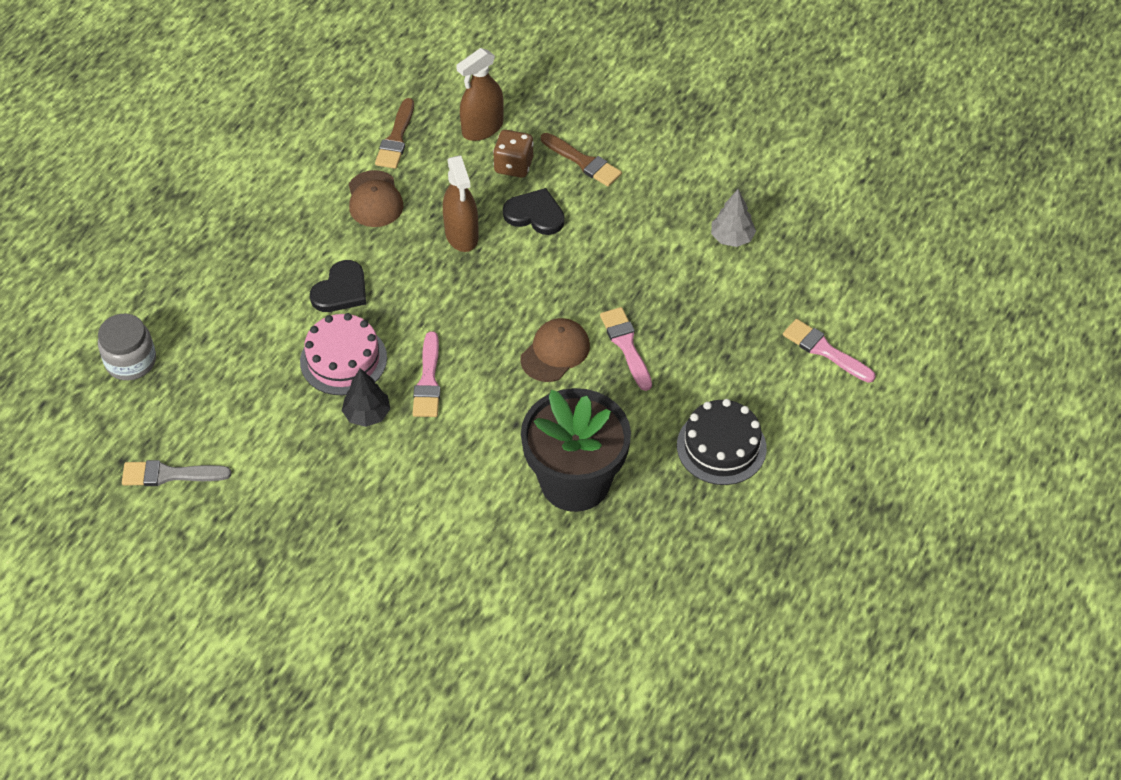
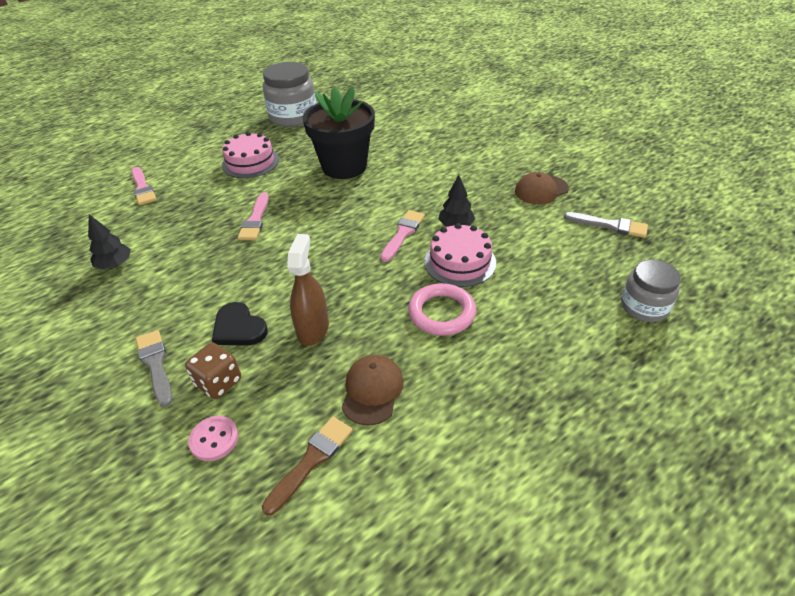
camera: 155 degrees left, 10 degrees down
(341, 290) = (441, 313): black heart -> pink ring
(482, 128) = (214, 439): brown spray bottle -> pink button
(555, 352) = (304, 228): brown cap -> brown cap (541, 190)
(583, 162) = (156, 364): brown brush -> grey brush
(721, 447) = (250, 162): black cake -> pink cake
(732, 238) = (115, 264): grey tree -> black tree
(744, 584) = (293, 117): none -> grey jar

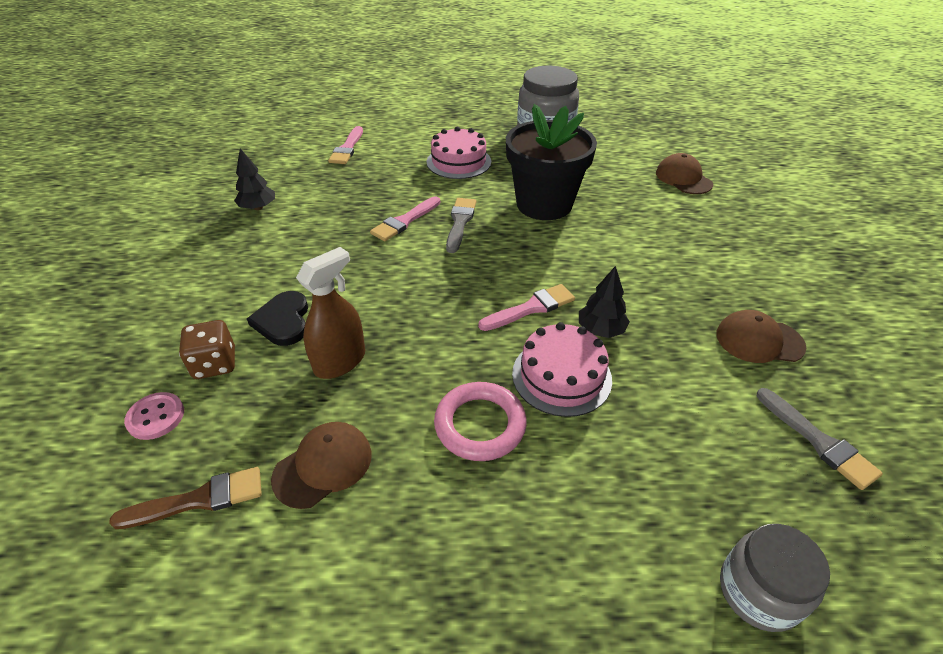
camera: 35 degrees right, 0 degrees up
(156, 364) = (191, 316): grey brush -> grey brush (460, 222)
(416, 114) = (683, 178): none -> brown cap

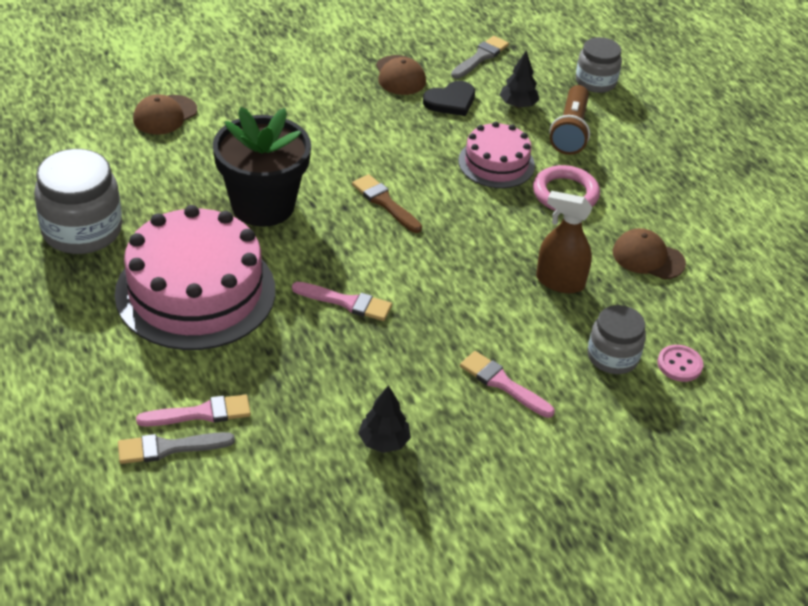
camera: 115 degrees left, 0 degrees up
(199, 500) = (713, 306): brown brush -> brown brush (385, 202)
(215, 364) = (612, 357): brown dice -> grey jar
(283, 321) = (540, 335): black heart -> black heart (451, 101)
(458, 162) = (195, 292): pink cake -> pink cake, size x1.83
(460, 222) = (328, 259): grey brush -> grey brush (169, 448)
(531, 308) = (432, 189): pink brush -> pink brush (503, 384)
(600, 330) = (435, 149): black tree -> black tree (518, 105)
(615, 487) = (570, 131): none -> brown flashlight

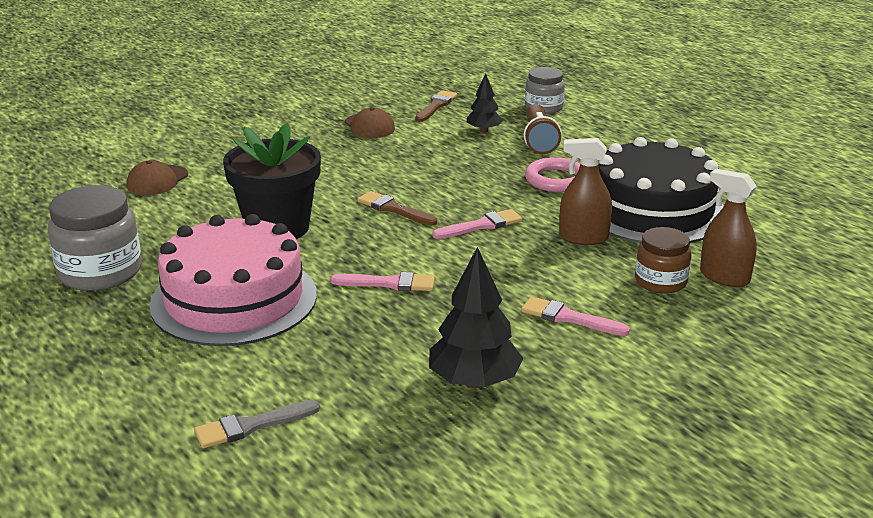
camera: 10 degrees left, 15 degrees down
(201, 413) = (275, 392): pink brush -> pink brush (481, 225)
(383, 441) = (474, 381): black tree -> black tree, size x1.71
(451, 101) = (423, 136): black heart -> none
(480, 57) = (436, 106): grey brush -> brown brush
(496, 163) = (484, 169): pink cake -> none
(612, 357) = (660, 281): grey jar -> brown jar
(648, 257) = (653, 210): brown cap -> black cake
(679, 364) = (724, 277): pink button -> brown spray bottle

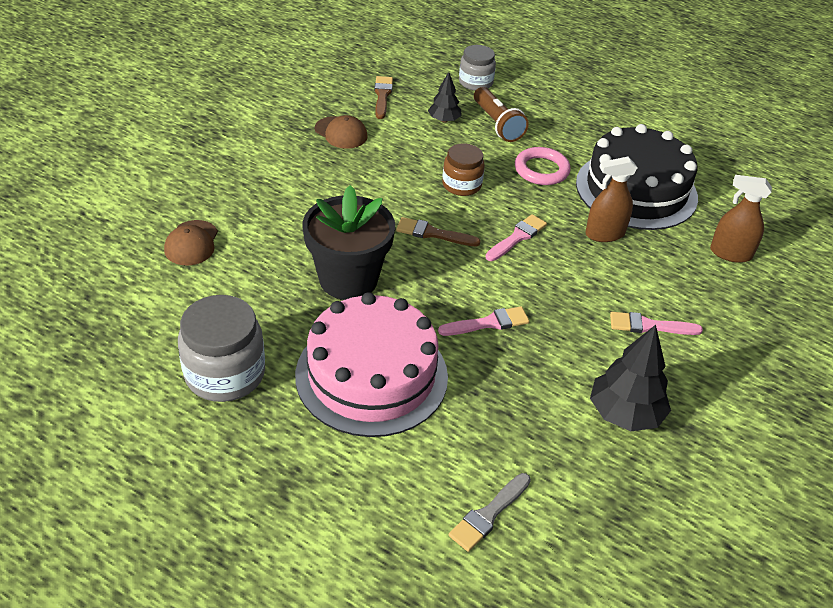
camera: 25 degrees left, 15 degrees up
(660, 281) = (690, 269): brown jar -> brown jar (461, 185)

